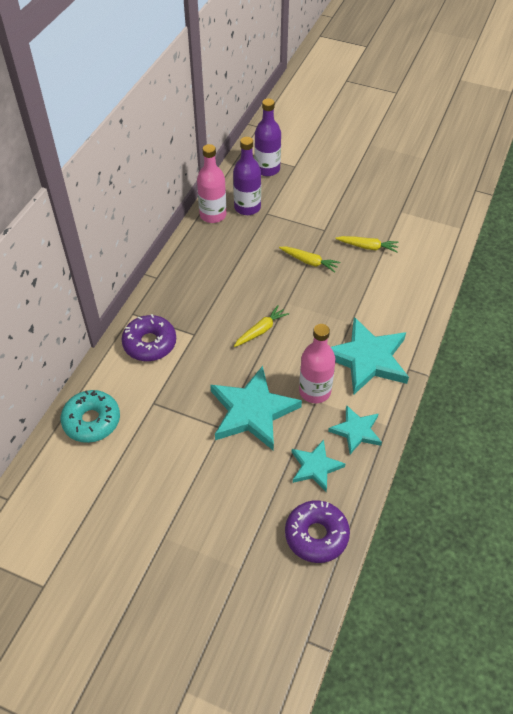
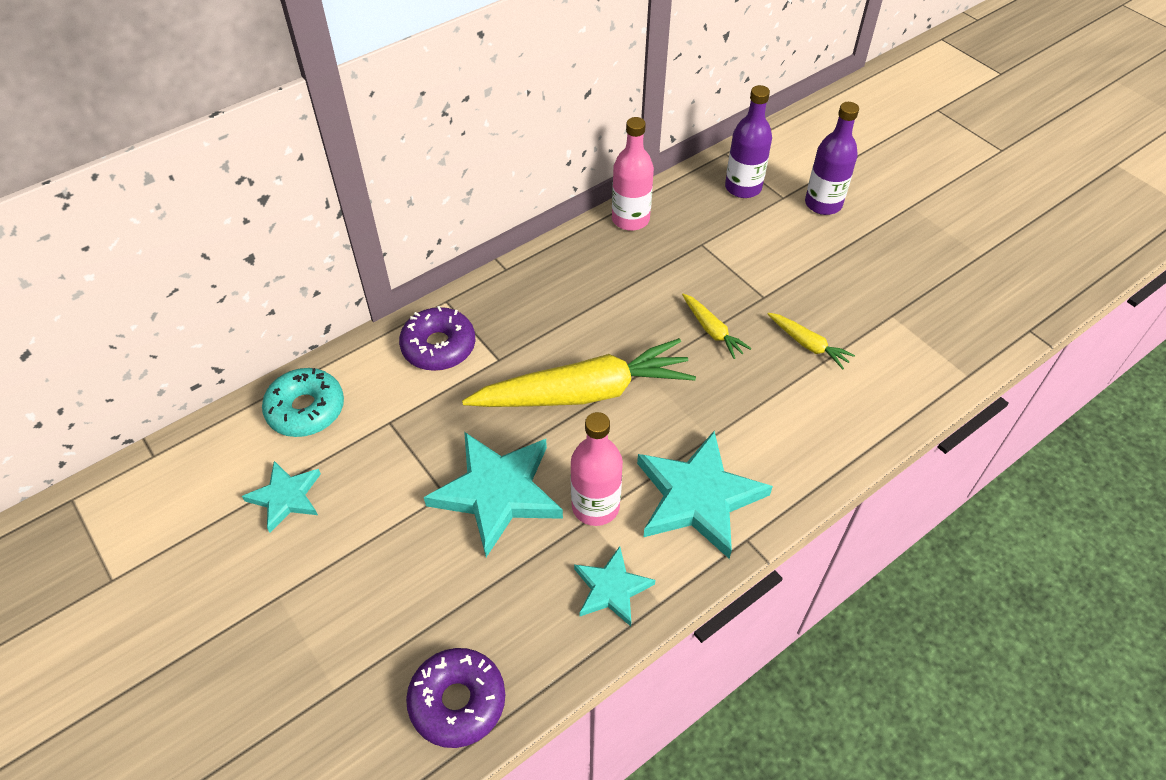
camera: 30 degrees right, 0 degrees up
(247, 207) = (681, 227): purple bottle -> purple bottle (823, 204)
(261, 330) = (584, 392): yellow carrot -> yellow carrot, size x2.29
(315, 467) = (523, 608): turquoise star -> turquoise star (286, 497)

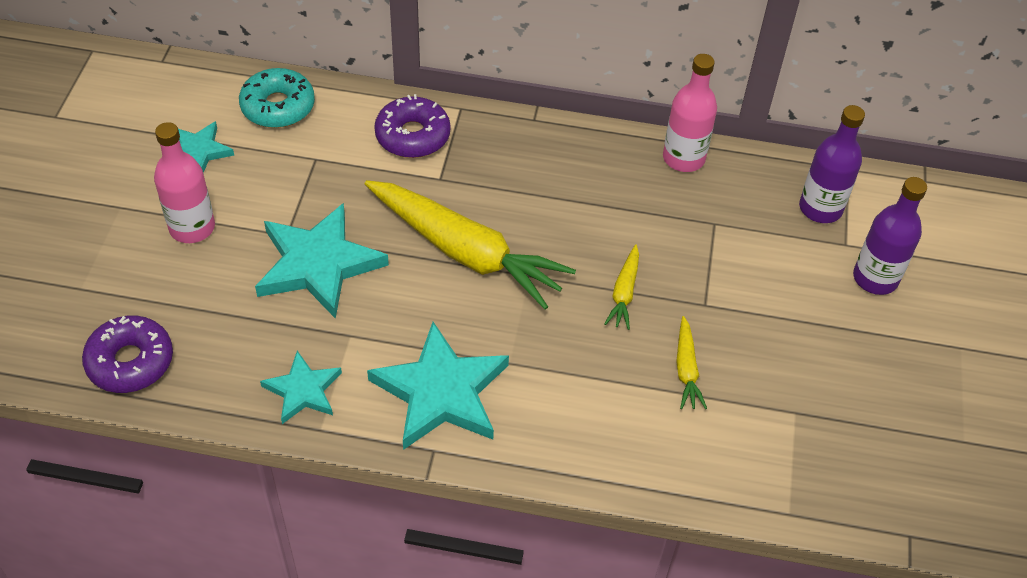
camera: 45 degrees right, 0 degrees up
(595, 506) = (366, 331): pink bottle -> pink bottle (192, 228)

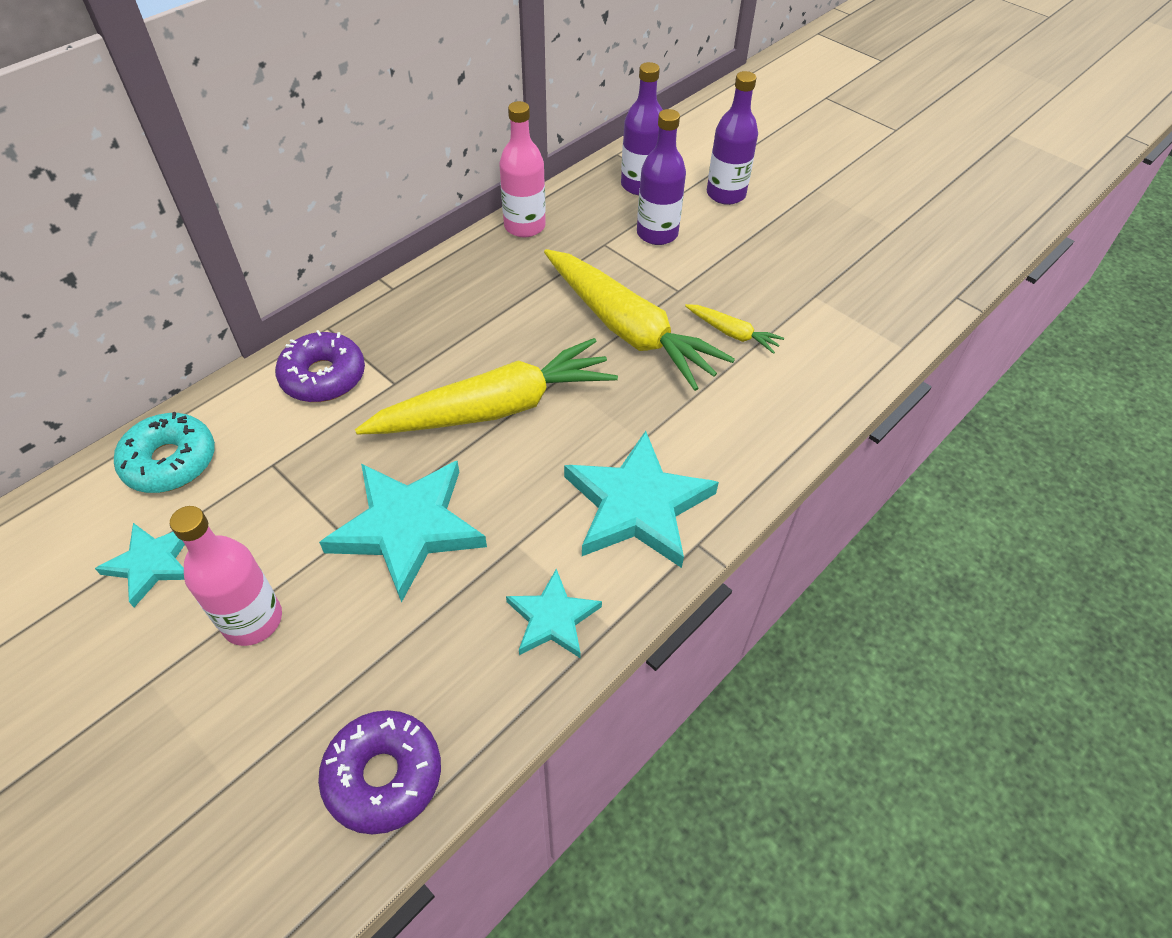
camera: 55 degrees left, 0 degrees up
(624, 293) = (628, 329): yellow carrot -> yellow carrot, size x2.29
(765, 253) = (657, 234): none -> purple bottle

